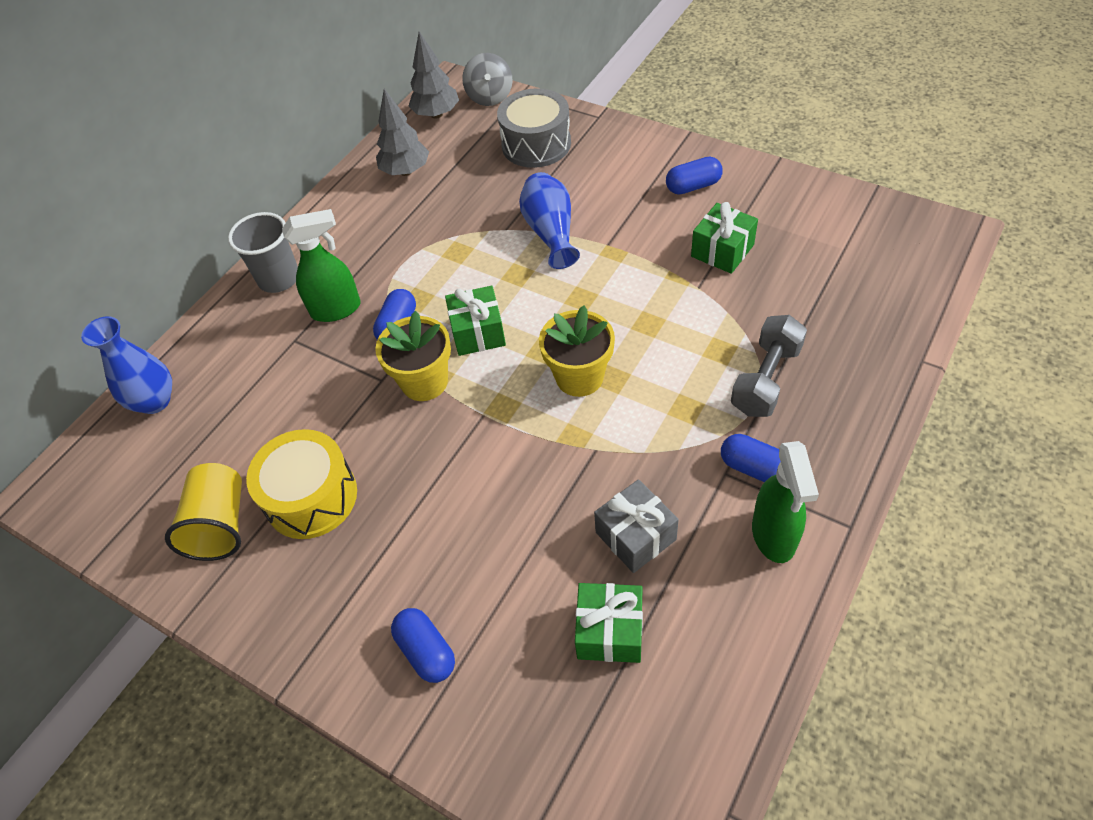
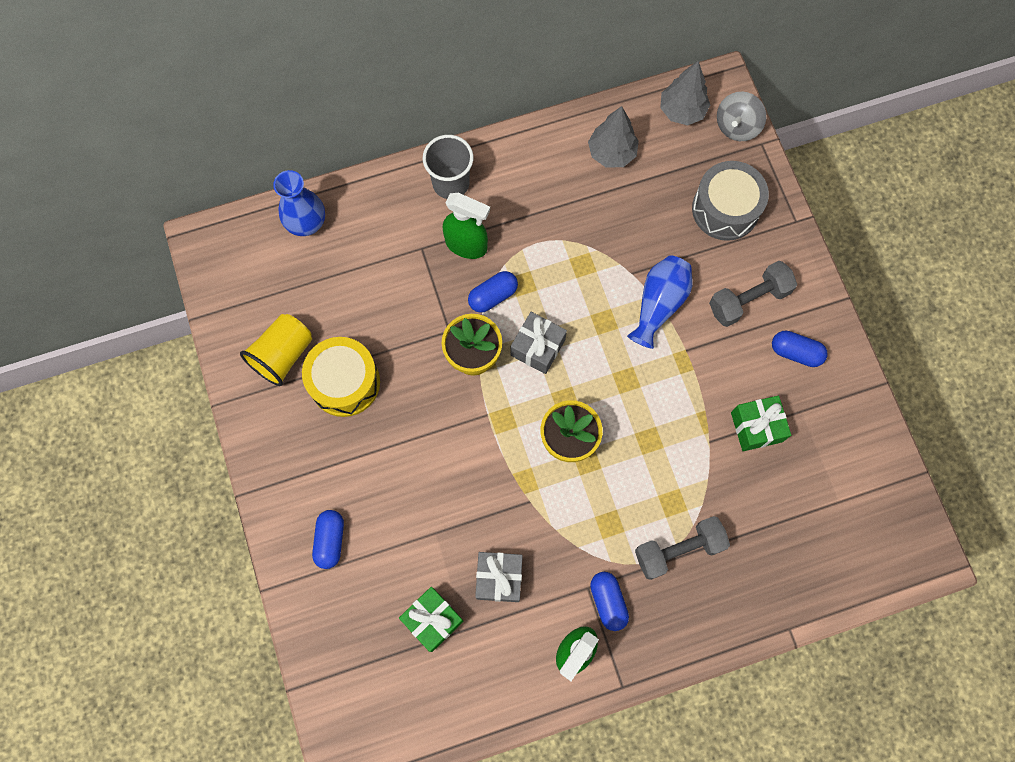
camera: 35 degrees right, 20 degrees up
(478, 332) = (537, 347): green gift -> grey gift
(618, 181) = (748, 300): none -> grey dumbbell

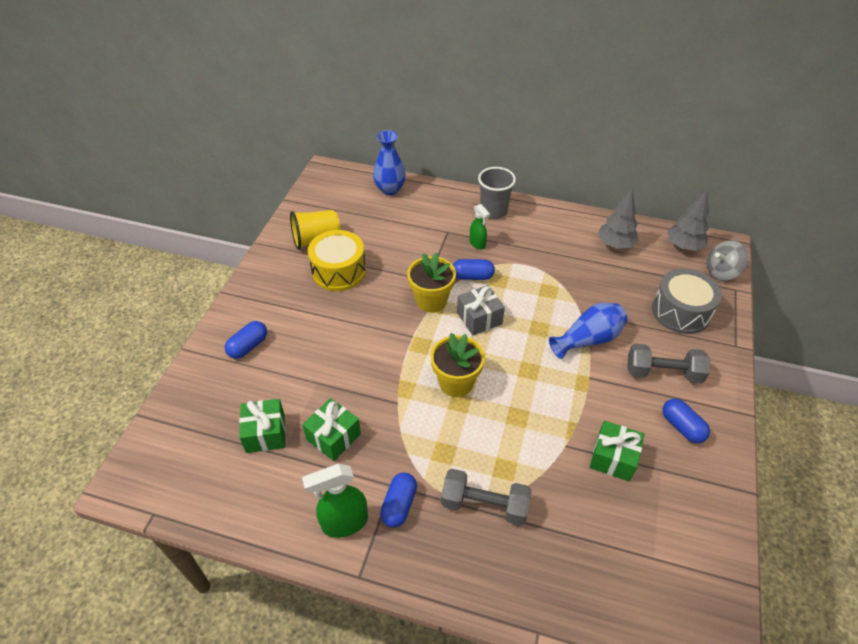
camera: 35 degrees right, 25 degrees down
(466, 245) = (477, 244): green spray bottle -> green spray bottle, size x0.61
(499, 578) = (333, 437): grey gift -> green gift

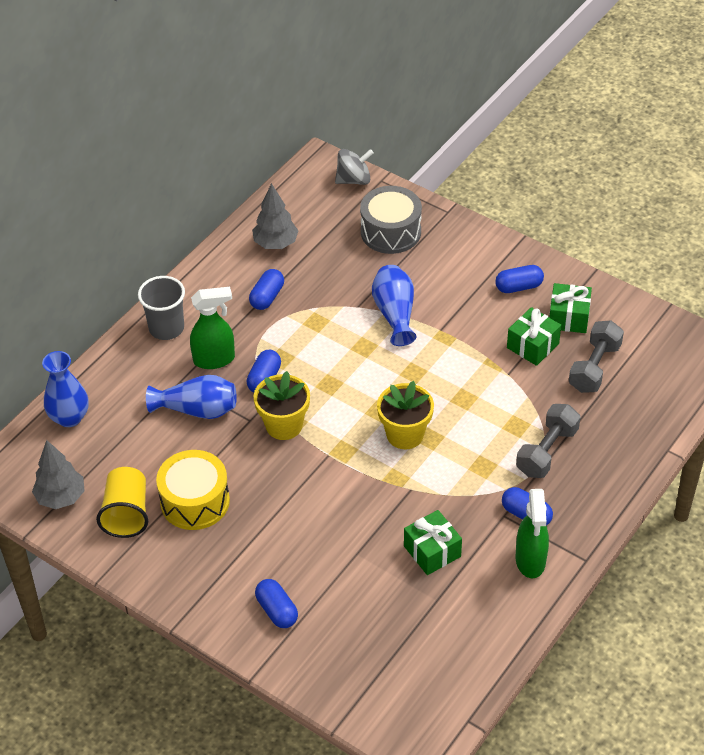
camera: 70 degrees left, 0 degrees up
(265, 433) = (405, 610): green gift -> green gift (568, 317)
(425, 248) = (197, 410): none -> blue vase
(477, 244) = (214, 359): green spray bottle -> green spray bottle, size x1.64
(479, 318) = (328, 391): grey gift -> none
(556, 255) = (267, 297): none -> blue capsule
(663, 373) = (457, 275): grey dumbbell -> grey dumbbell (594, 367)
(684, 246) = (305, 191): grey tree -> grey tree (61, 497)
(721, 272) = (354, 180): grey spinning top -> grey spinning top turned 105 degrees counterclockwise

